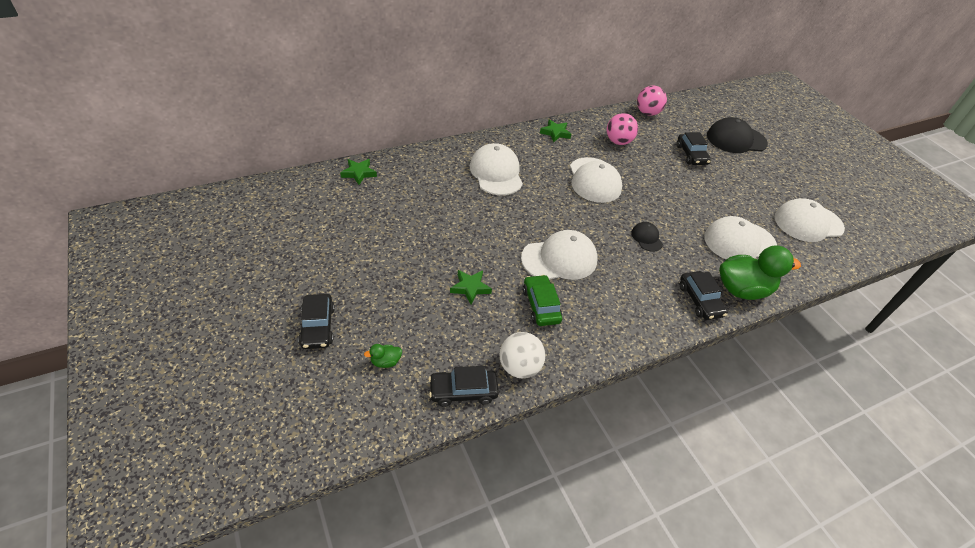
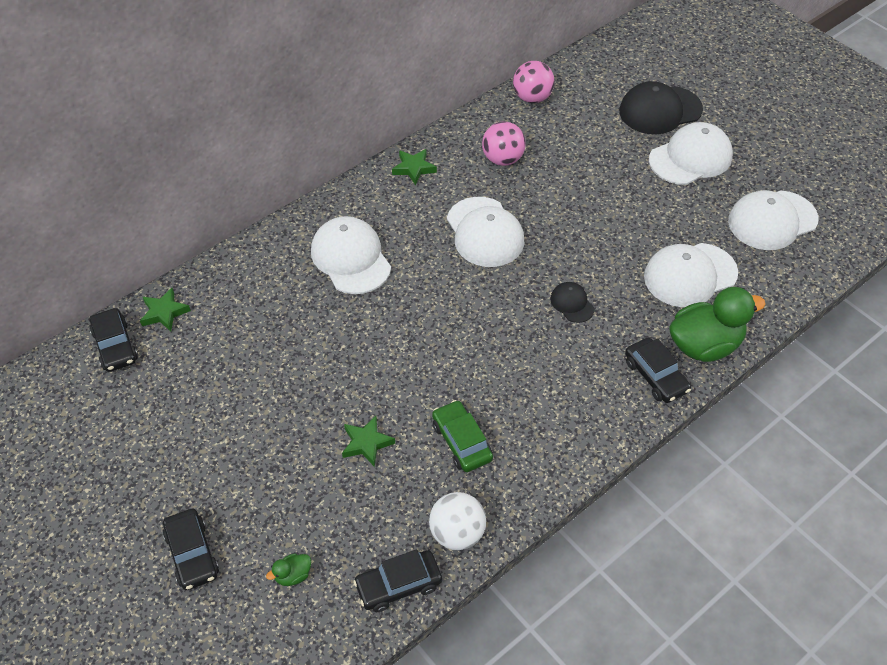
camera: 10 degrees left, 5 degrees up
(559, 259) = (468, 368): white cap -> white cap (690, 158)
(691, 155) = (605, 153): black car -> black car (115, 346)

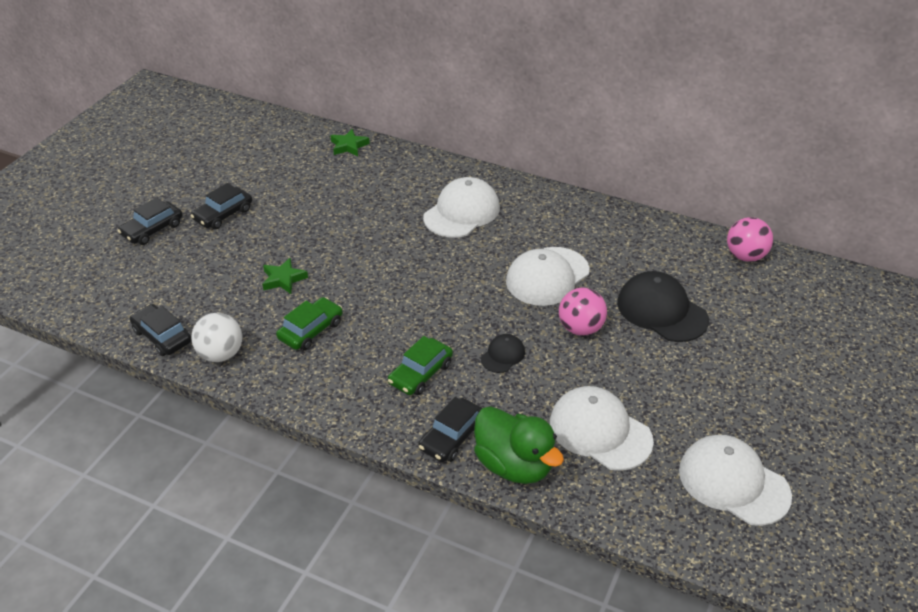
camera: 65 degrees right, 10 degrees down
(115, 346) = (307, 137): black car -> black car (223, 214)
(293, 575) = (152, 281): green duck -> none
(413, 168) = (588, 213): green star -> none
(502, 159) = (646, 261): pink ball -> pink ball (580, 328)
(566, 372) = (420, 373): none -> green car
(660, 110) = (818, 350): black cap -> black cap (661, 311)
(690, 158) = (769, 391): white cap -> none

